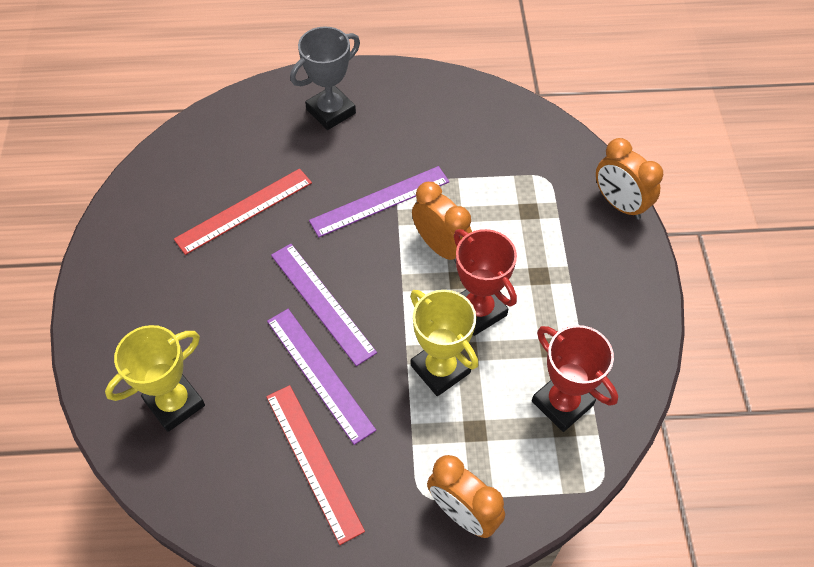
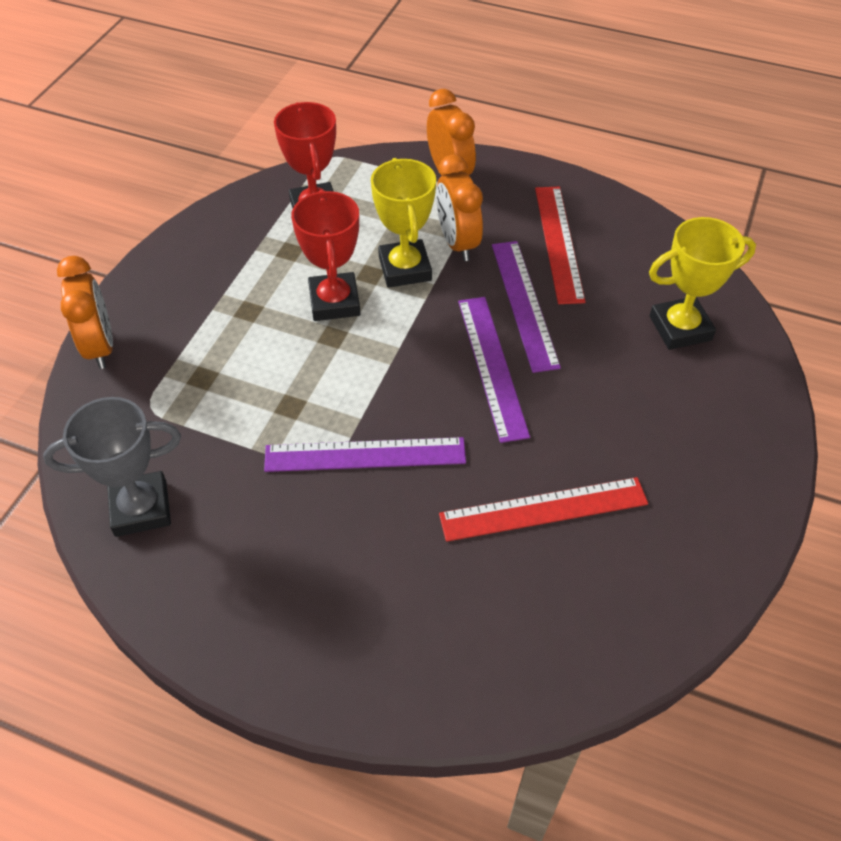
camera: 155 degrees left, 5 degrees down
(331, 111) = (356, 622): grey trophy -> grey trophy (141, 508)
(441, 247) = (329, 375): orange clock -> orange clock (457, 243)

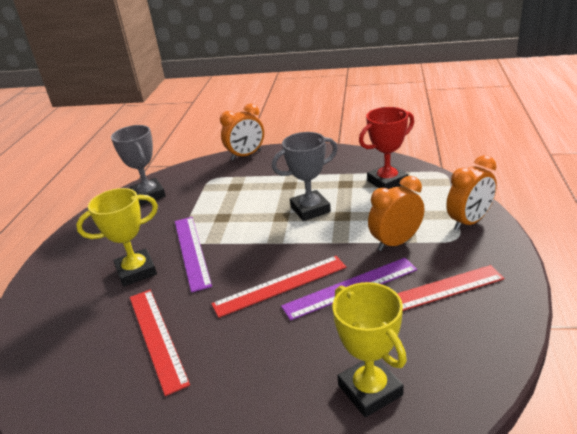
camera: 80 degrees right, 20 degrees down
(334, 302) = (310, 209): red trophy -> grey trophy
(405, 268) = (355, 227): yellow trophy -> yellow trophy (136, 271)
(492, 366) = (280, 285): purple ruler -> red ruler

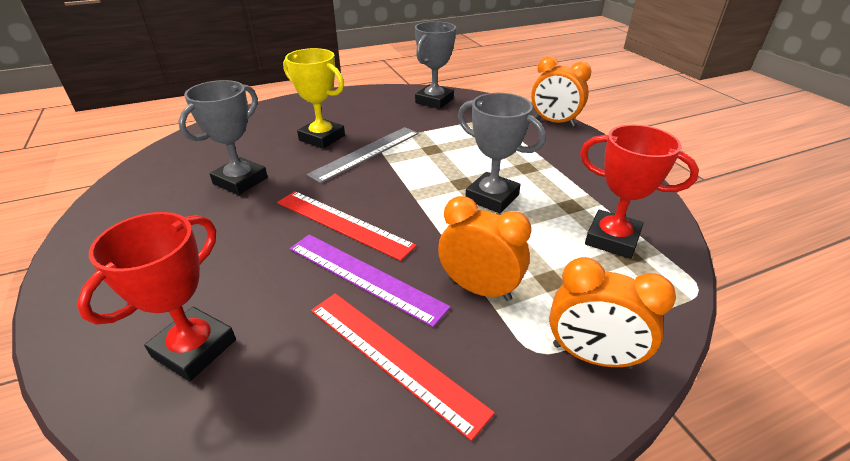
camera: 55 degrees right, 5 degrees up
(157, 337) = (240, 181): red ruler -> grey trophy
(191, 251) = (366, 153): purple ruler -> grey ruler
(370, 390) = (194, 348): yellow trophy -> red trophy

